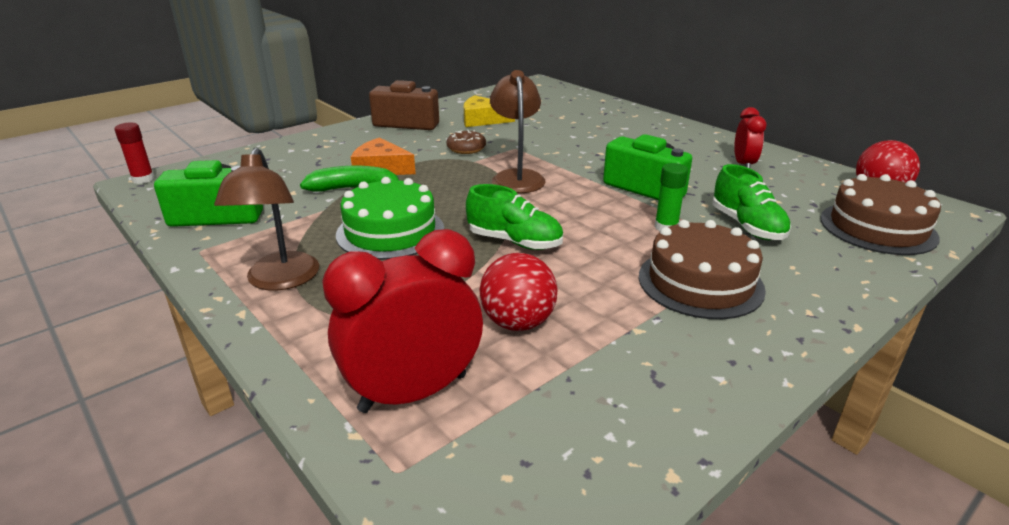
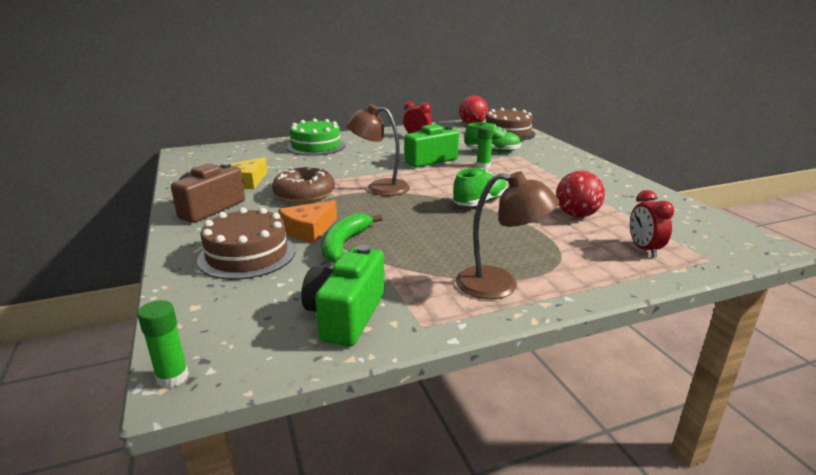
camera: 70 degrees left, 5 degrees down
(143, 179) = (172, 377): red glue stick -> green glue stick
(390, 231) = (439, 237): green cake -> green cake (316, 146)
(413, 393) = (644, 249): red clock -> red clock, size x0.56
(466, 148) = (304, 195): brown donut -> brown donut, size x1.73
(700, 282) = (546, 171): brown cake -> brown cake (247, 255)

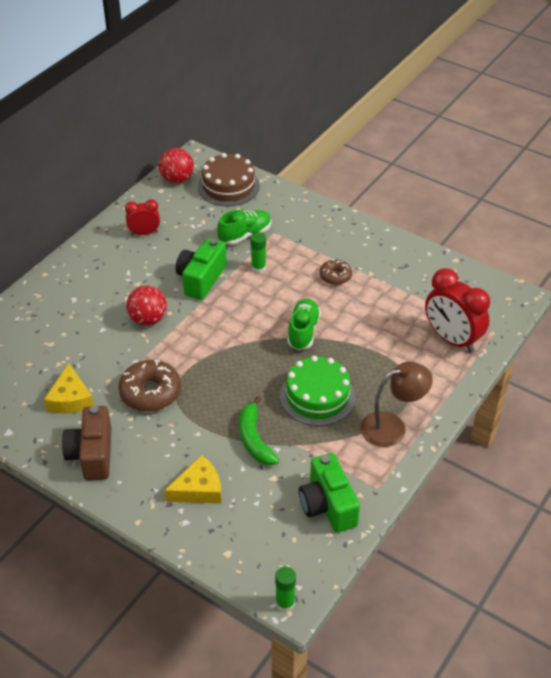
camera: 35 degrees left, 20 degrees up
(247, 255) = (198, 489): brown cake -> yellow cheese
(309, 230) = (209, 437): orange cheese -> none
(316, 146) = (61, 302): green cake -> green cake (317, 396)
(379, 187) = (202, 349): brown lamp -> none
(549, 184) = (335, 276): none -> brown donut
(576, 215) = (385, 315): red ball -> red ball (148, 319)
(644, 249) = (452, 339): red clock -> red clock, size x1.78

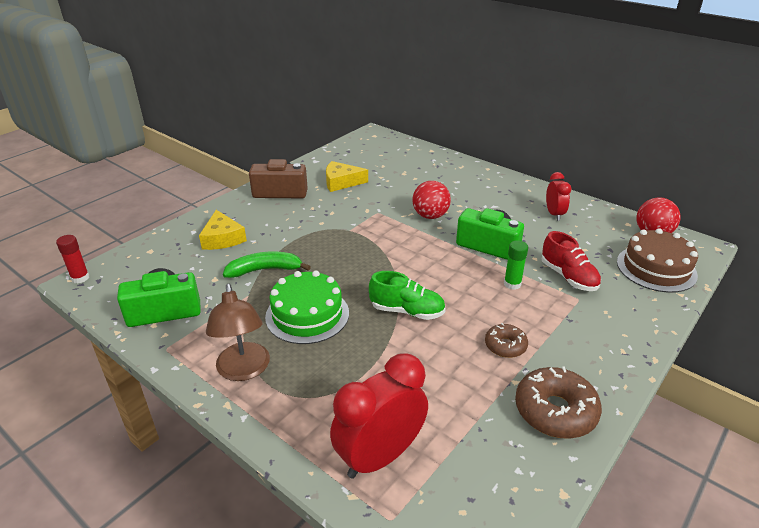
camera: 95 degrees right, 10 degrees down
(150, 392) = (339, 216): brown donut -> brown donut (555, 411)
(245, 235) = (568, 277): green shoe -> red shoe
(285, 603) = (80, 278): green glue stick -> red glue stick

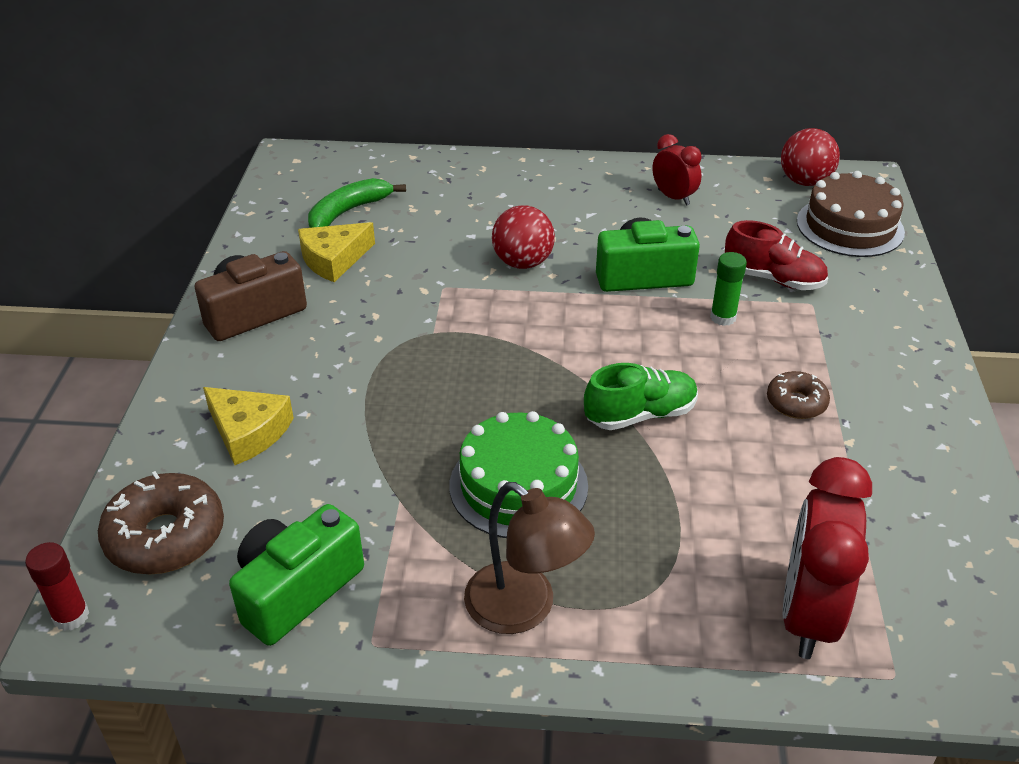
camera: 35 degrees left, 5 degrees up
(264, 270) = (379, 450): green banana -> green banana (348, 212)
(555, 411) = (920, 454): brown donut -> brown donut (165, 536)

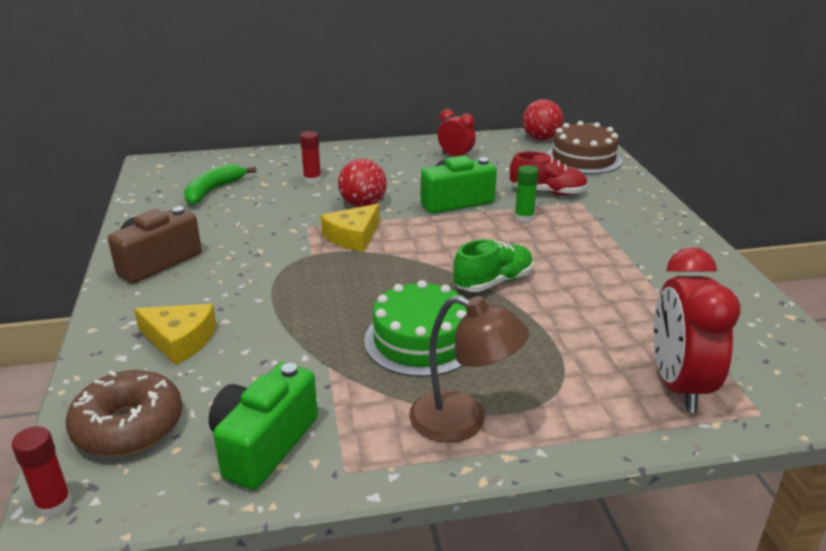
camera: 15 degrees left, 10 degrees down
(334, 259) = (212, 220): yellow cheese -> yellow cheese (353, 236)
(473, 211) = (312, 180): none -> red glue stick
(796, 403) = (600, 259): brown donut -> none

